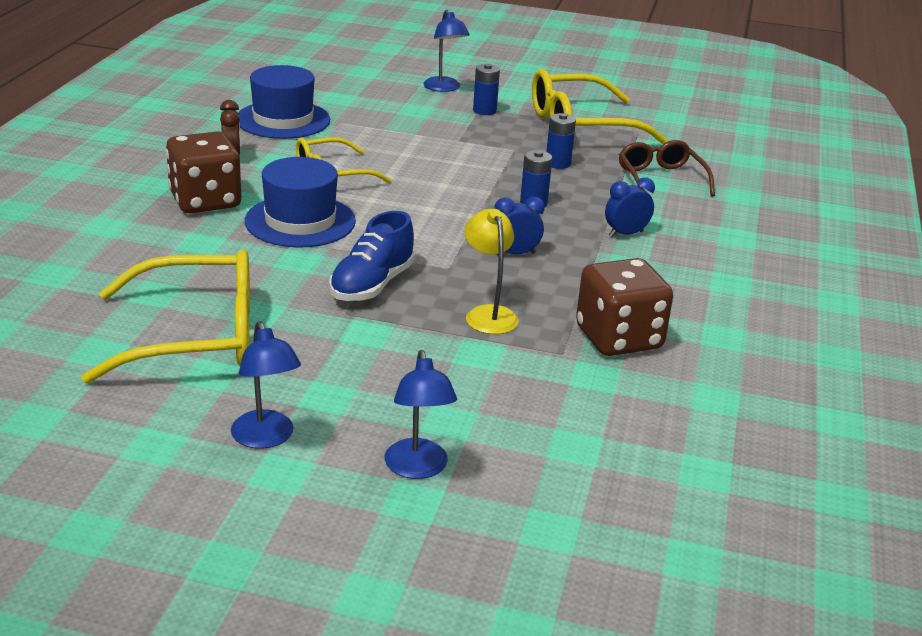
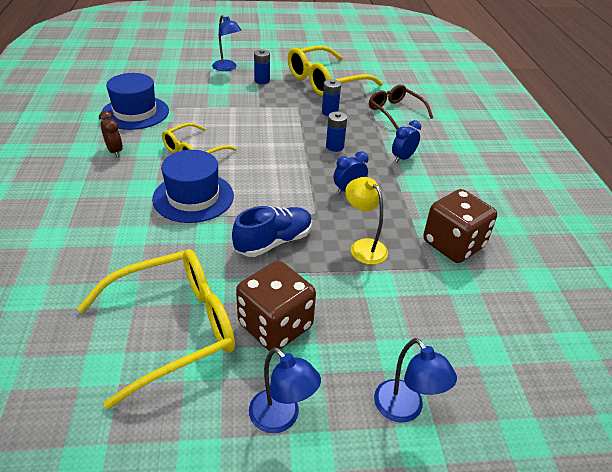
camera: 20 degrees left, 10 degrees up
(205, 201) = (115, 195): brown dice -> brown dice (275, 325)
(372, 285) = (274, 242): blue shoe -> blue shoe turned 135 degrees counterclockwise

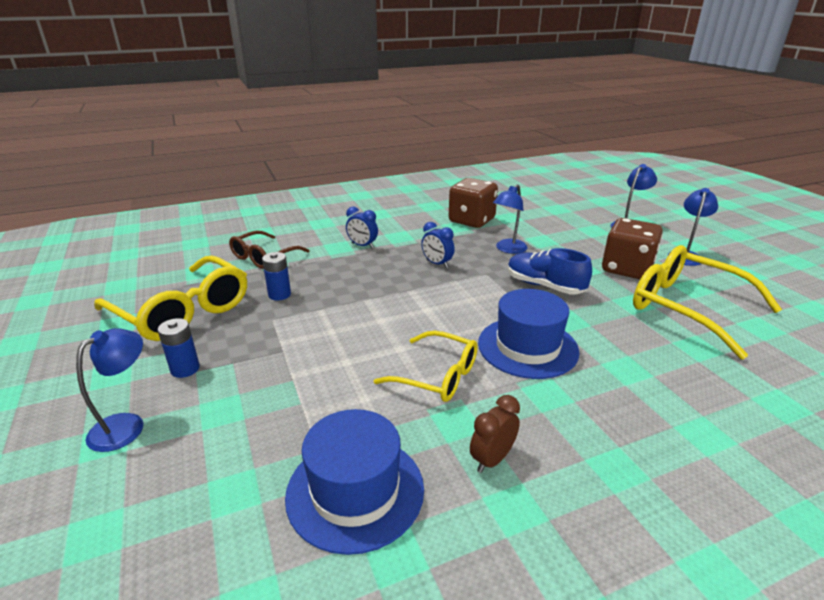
camera: 105 degrees left, 10 degrees down
(334, 146) = (361, 281): blue battery -> none
(363, 246) = (508, 249): yellow lamp -> blue lamp

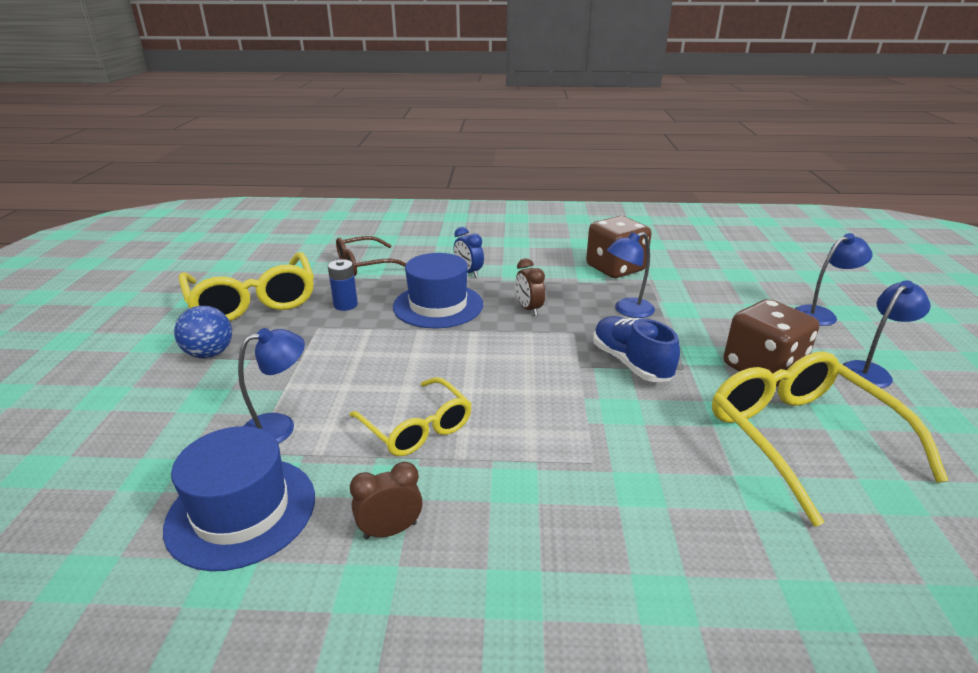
camera: 25 degrees right, 0 degrees up
(126, 425) = (128, 389): blue lamp -> blue lamp (279, 426)
(185, 369) = (209, 354): blue battery -> blue ball
(437, 264) = (529, 309): blue clock -> brown clock
(527, 347) = (542, 426): blue hat -> blue hat (438, 305)

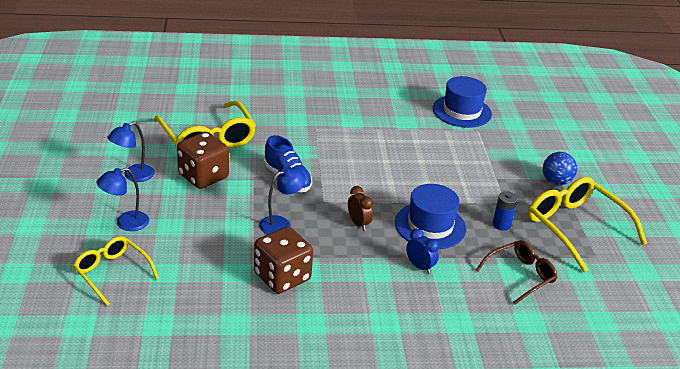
camera: 170 degrees right, 5 degrees up
(279, 426) = (475, 141): blue lamp -> none
(390, 530) = (398, 106): brown clock -> none
(416, 427) = (405, 142): yellow glasses -> yellow glasses (112, 273)

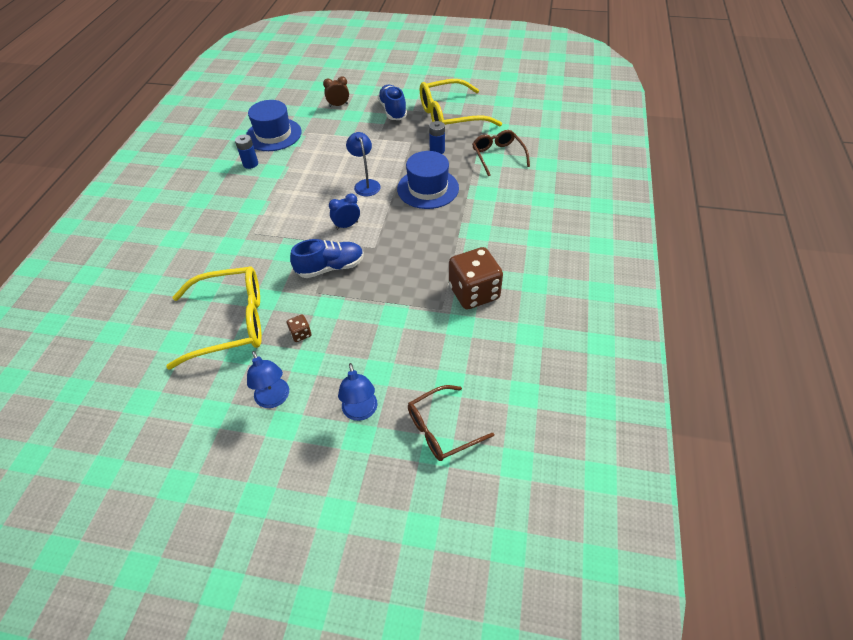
camera: 70 degrees left, 15 degrees up
(112, 273) = (442, 429): yellow glasses -> brown glasses
(203, 176) = (300, 334): brown dice -> brown dice, size x0.42
(281, 223) = (398, 282): blue lamp -> blue lamp (365, 184)
(358, 223) = (413, 230): brown clock -> brown clock (338, 105)
(409, 107) = (250, 164): none -> blue battery
(420, 267) = (477, 205): blue clock -> blue clock (347, 225)
(556, 181) = (393, 111): blue ball -> blue shoe

